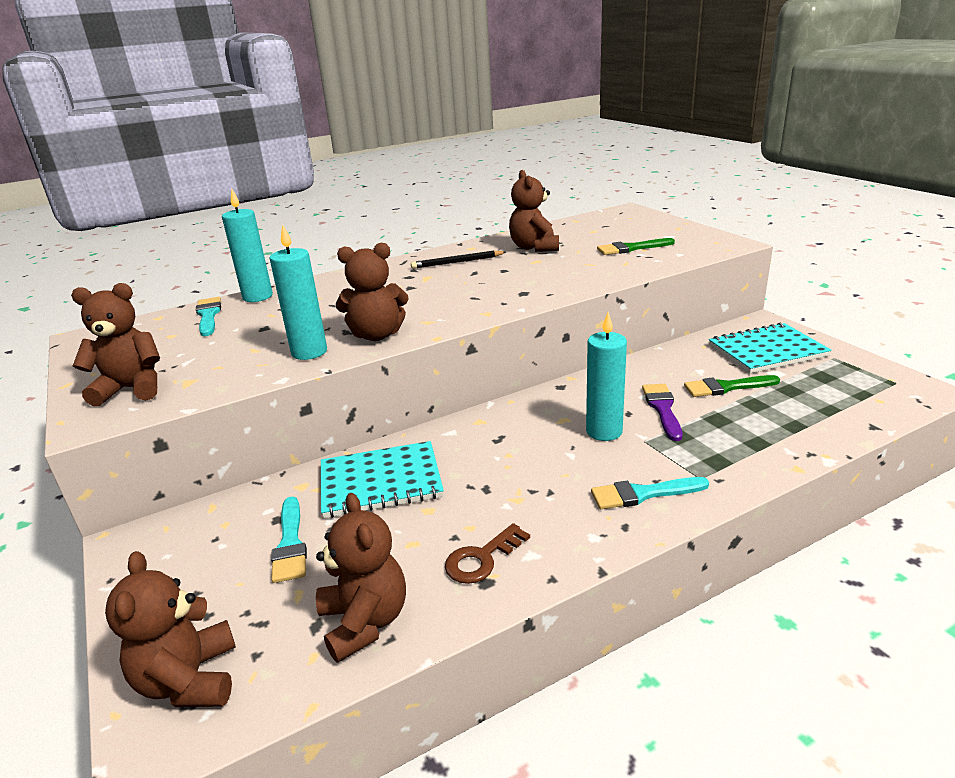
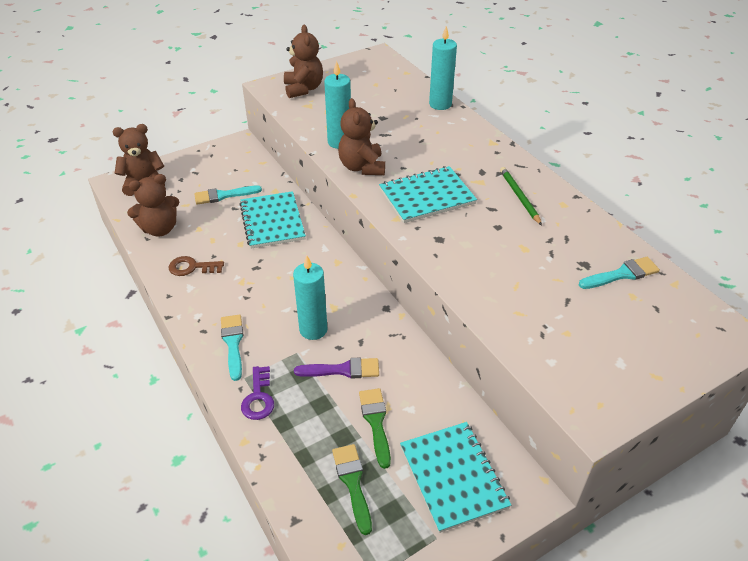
camera: 85 degrees right, 15 degrees up
(208, 315) = (407, 91): turquoise brush -> turquoise brush (622, 274)
(448, 299) = (427, 196): none -> turquoise notebook
(457, 262) = (519, 197): black pencil -> green pencil
(482, 558) = (192, 267): brown key -> brown key turned 45 degrees counterclockwise
(534, 248) = (566, 247): brown teddy bear -> none
(631, 248) = (568, 322): green brush -> green brush (353, 483)
(728, 463) = (258, 398): none -> purple key

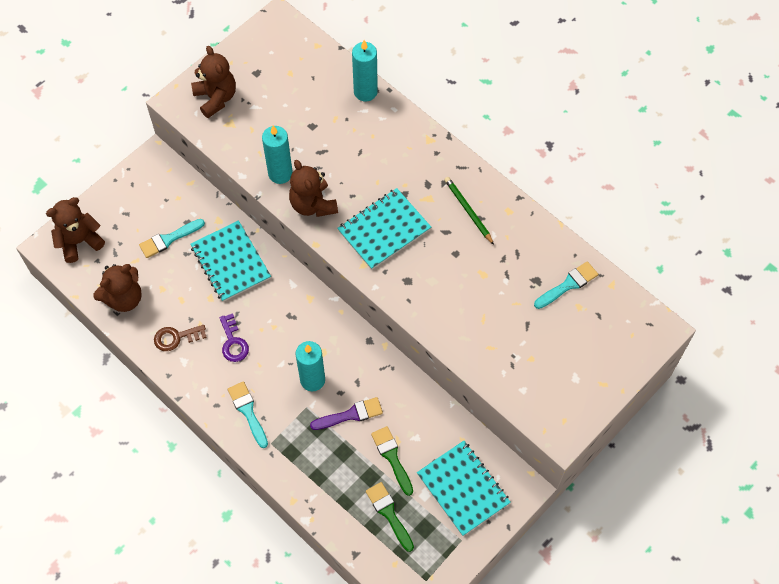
camera: 15 degrees left, 20 degrees up
(258, 398) = (290, 459): purple key -> purple key (233, 342)

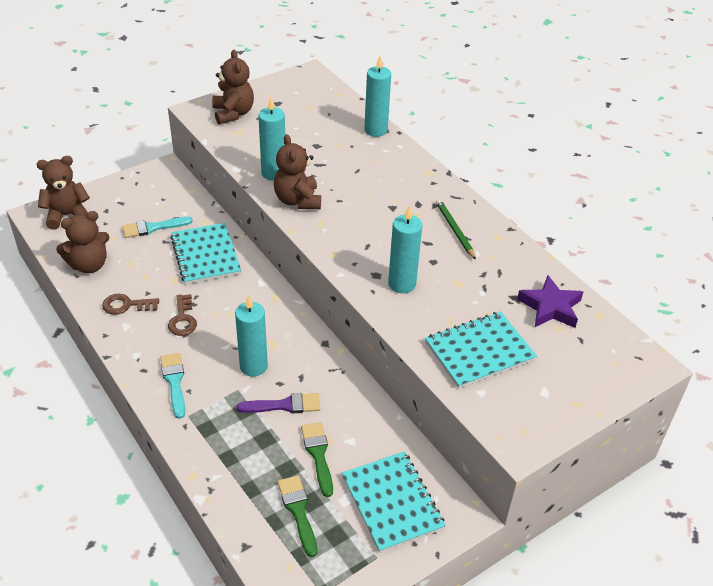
camera: 10 degrees right, 20 degrees down
(233, 342) = (182, 319): purple key -> brown key
(384, 230) = (363, 231): turquoise notebook -> turquoise notebook (479, 351)
(433, 286) = (402, 284): none -> turquoise candle
(568, 284) = (550, 307): turquoise brush -> purple star

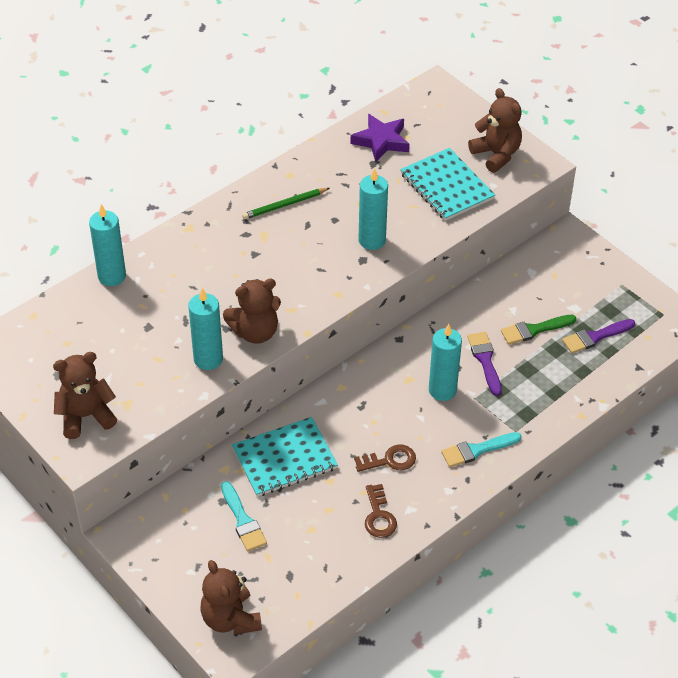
camera: 95 degrees left, 5 degrees up
(89, 265) = (319, 569): brown teddy bear -> brown teddy bear (496, 154)
(298, 511) = (595, 337): green brush -> purple brush
(392, 502) = (568, 278): turquoise notebook -> none

